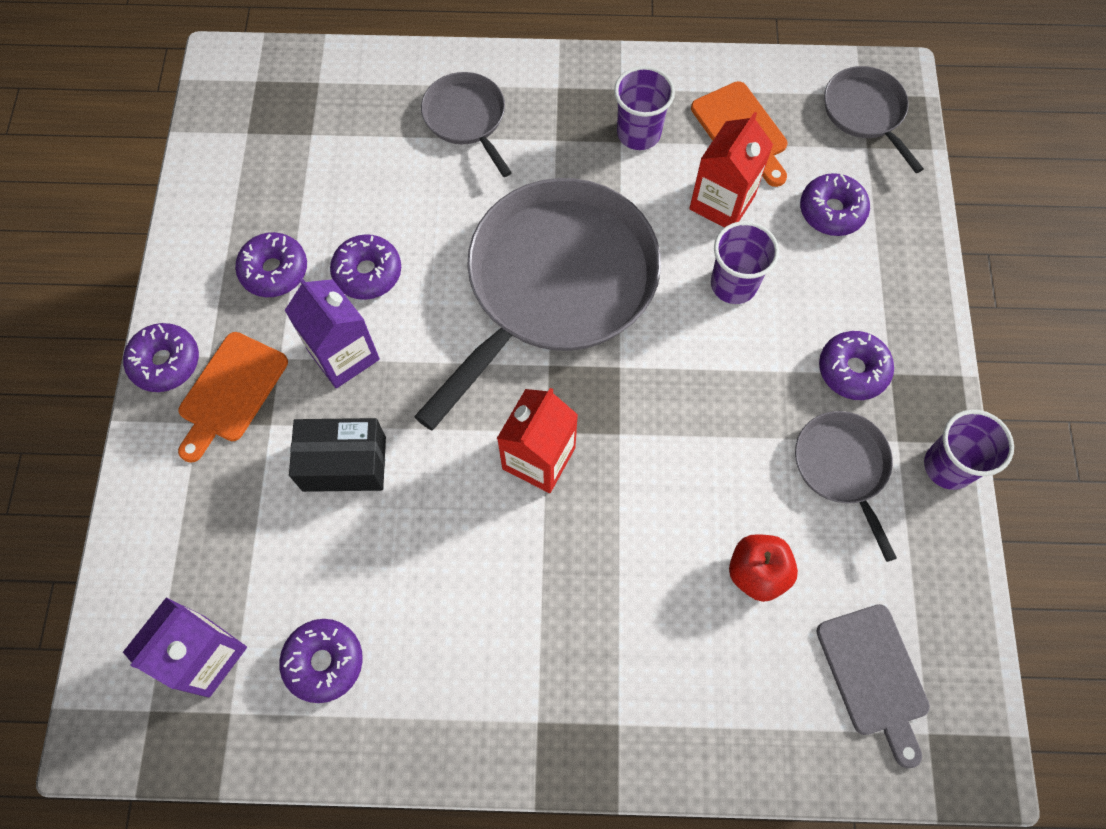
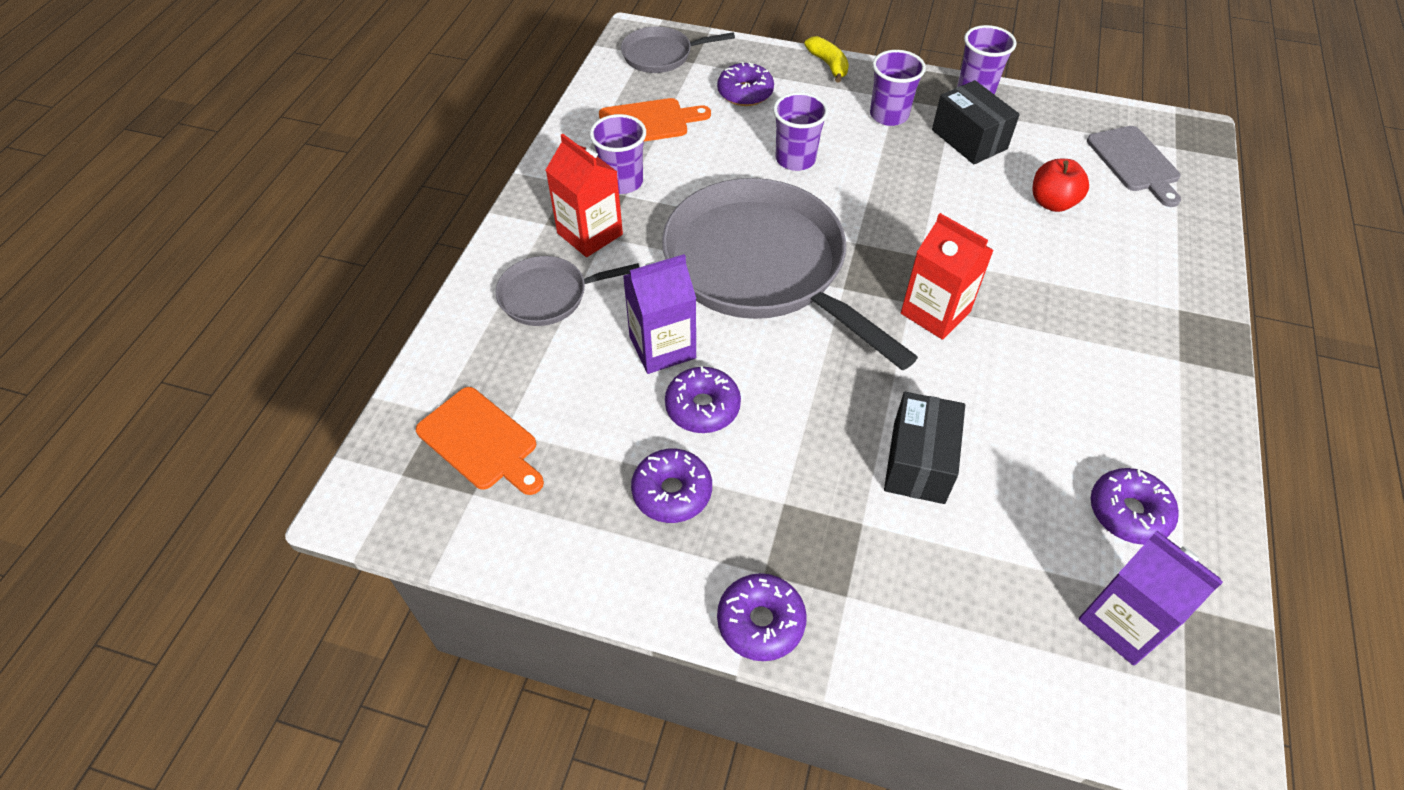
camera: 75 degrees left, 15 degrees down
(230, 392) = (815, 557): orange cutting board -> orange cutting board (481, 441)
(344, 355) = (794, 443): purple carton -> purple carton (662, 347)
(722, 202) = (714, 148): red carton -> red carton (590, 234)
(842, 467) = (969, 139): grey pan -> black box
(852, 370) = (889, 115): purple donut -> purple cup
(874, 676) = (1135, 162): grey cutting board -> grey cutting board turned 75 degrees clockwise
(925, 288) = (828, 65): none -> yellow banana

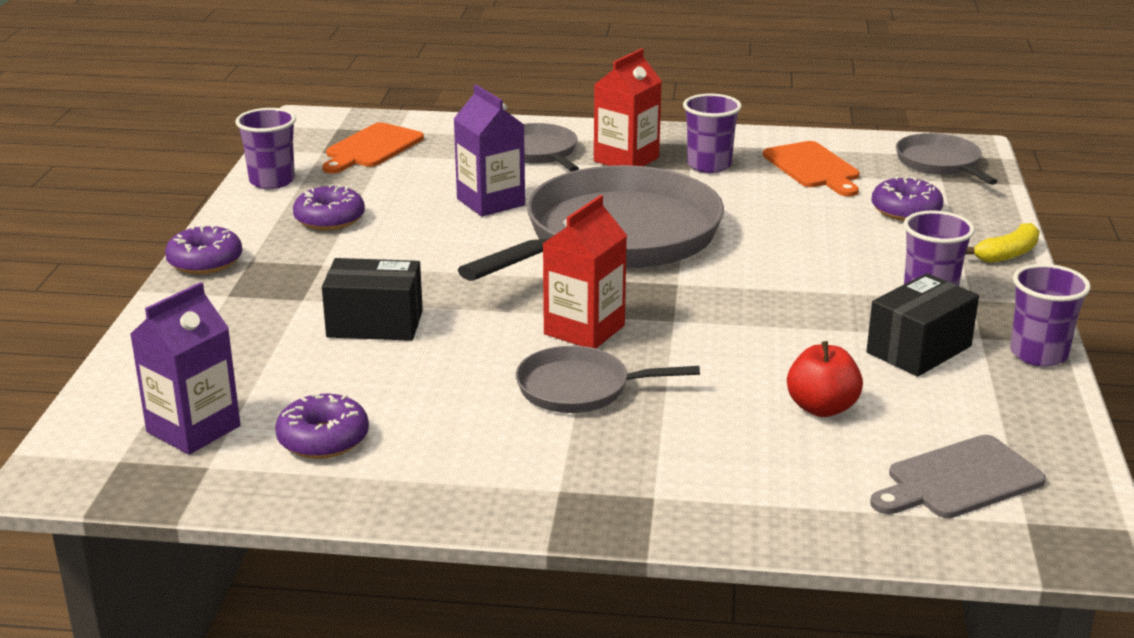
camera: 80 degrees right, 25 degrees down
(702, 407) = (423, 224): purple donut -> none
(795, 159) = (802, 244): purple cup -> purple cup (272, 181)
(1032, 329) = (579, 388): none -> grey pan

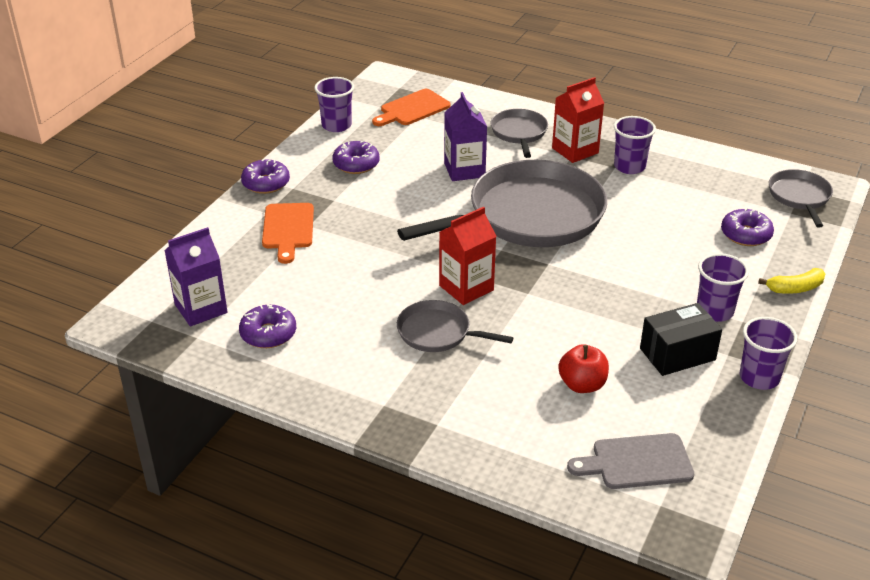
camera: 20 degrees right, 10 degrees up
(375, 324) = (341, 254): black box -> none
(813, 168) = (702, 183): orange cutting board -> orange cutting board (288, 229)

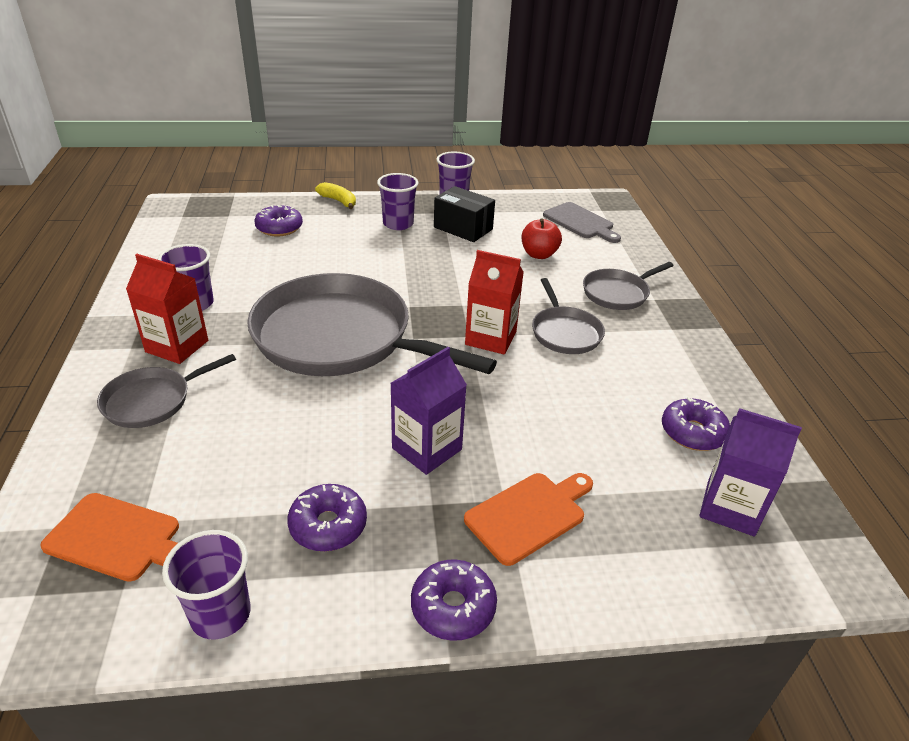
camera: 125 degrees left, 0 degrees up
(464, 170) = (276, 415): purple carton -> purple carton (427, 449)
(799, 197) = (198, 215): grey pan -> grey pan (617, 293)

